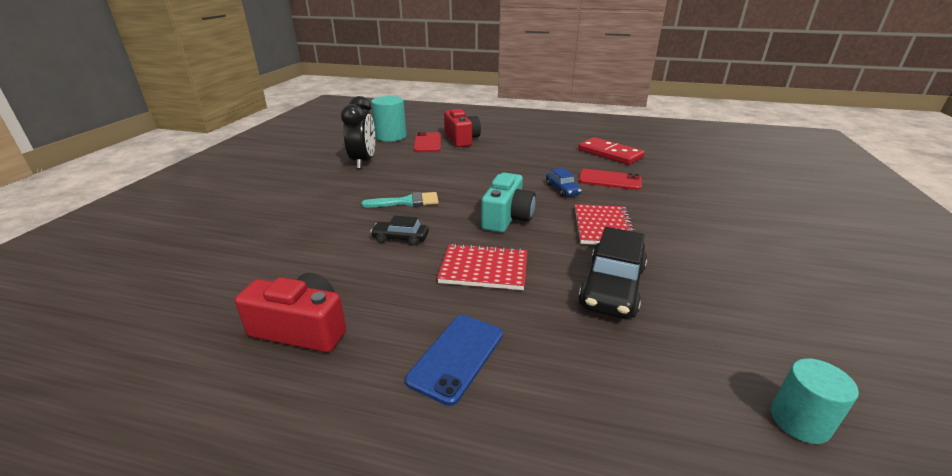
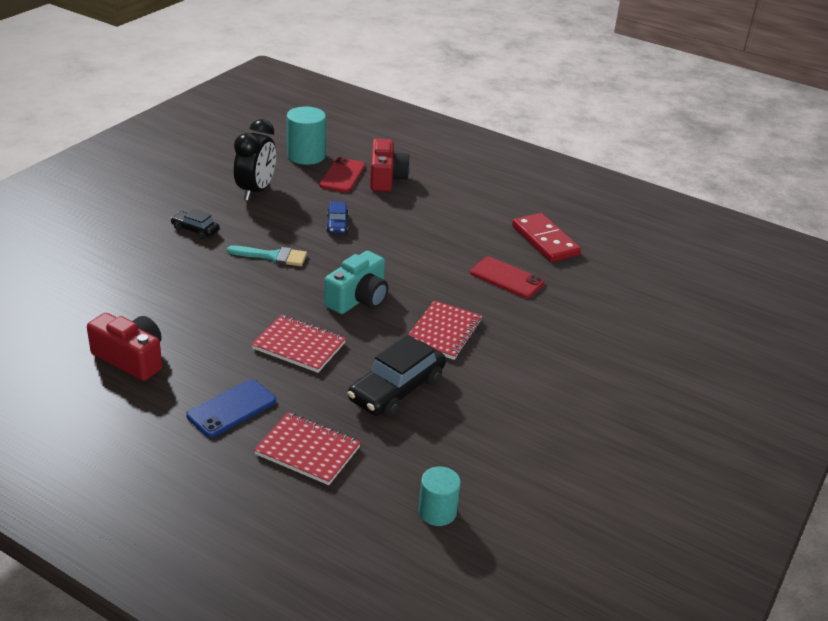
camera: 15 degrees right, 5 degrees up
(400, 238) = (245, 297): black car -> black car (195, 230)
(562, 189) = (443, 278): blue car -> blue car (337, 224)
(583, 385) = (308, 451): none -> red notebook

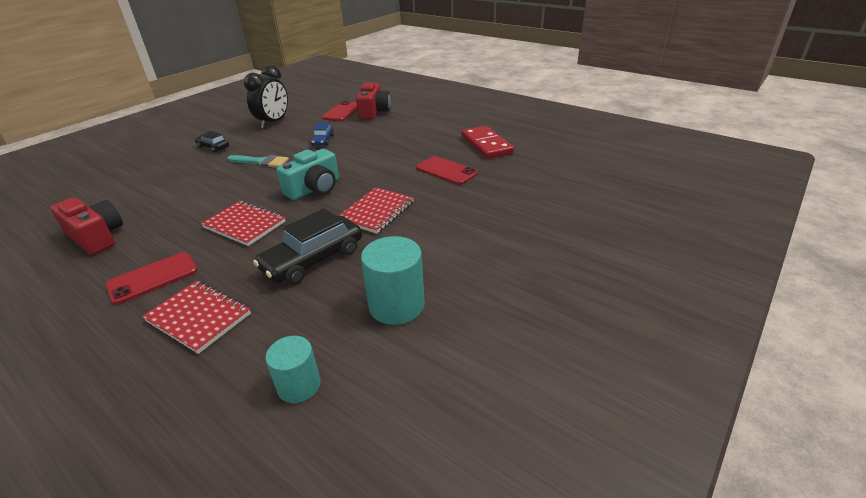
camera: 10 degrees right, 0 degrees up
(231, 408) = (153, 278): blue phone -> red phone
(306, 156) = (321, 102): turquoise cylinder -> turquoise cylinder (396, 305)

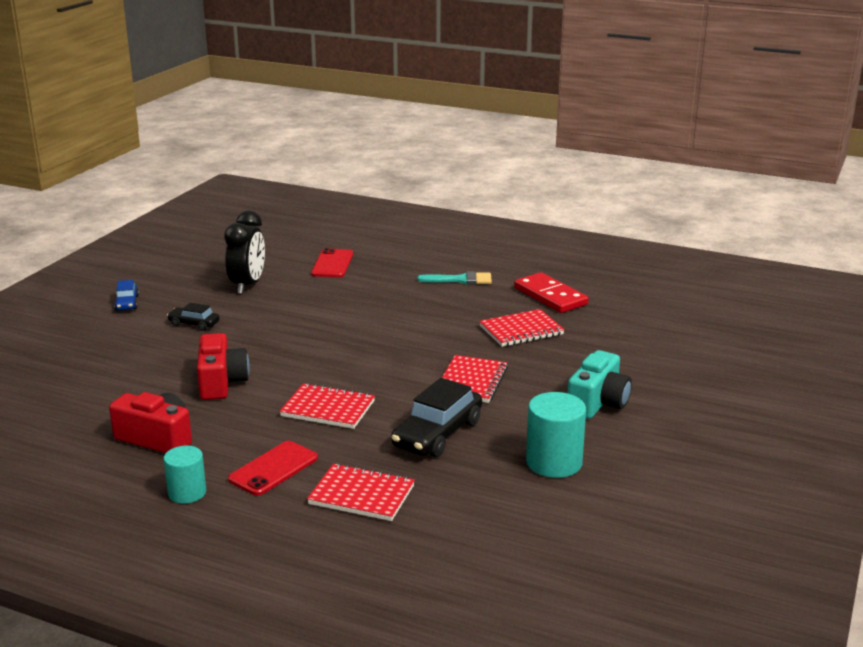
camera: 15 degrees left, 10 degrees down
(261, 162) = (280, 337): turquoise brush -> turquoise brush (461, 280)
(299, 385) = (508, 530): turquoise cylinder -> turquoise cylinder (187, 493)
(314, 189) = (377, 363): turquoise camera -> turquoise camera (598, 402)
(323, 140) = (338, 304): blue car -> blue car (127, 303)
(374, 112) = (377, 262): red camera -> red camera (221, 382)
(446, 171) = (521, 330): red phone -> red notebook

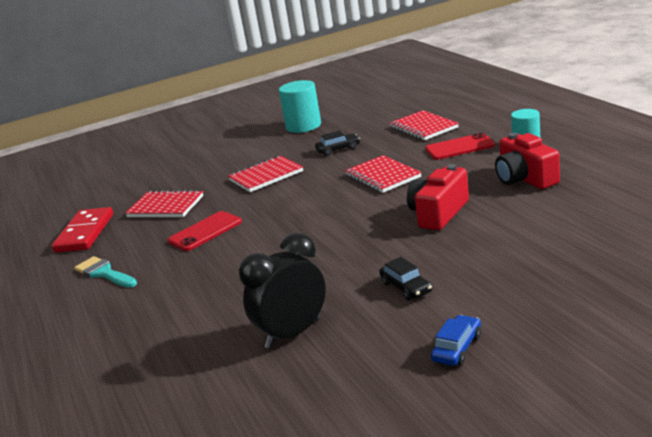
camera: 135 degrees left, 0 degrees up
(332, 264) = (164, 341): red phone -> red phone (205, 231)
(437, 434) = (338, 149): black car -> black car, size x0.53
(598, 402) = (223, 150): turquoise camera -> none

